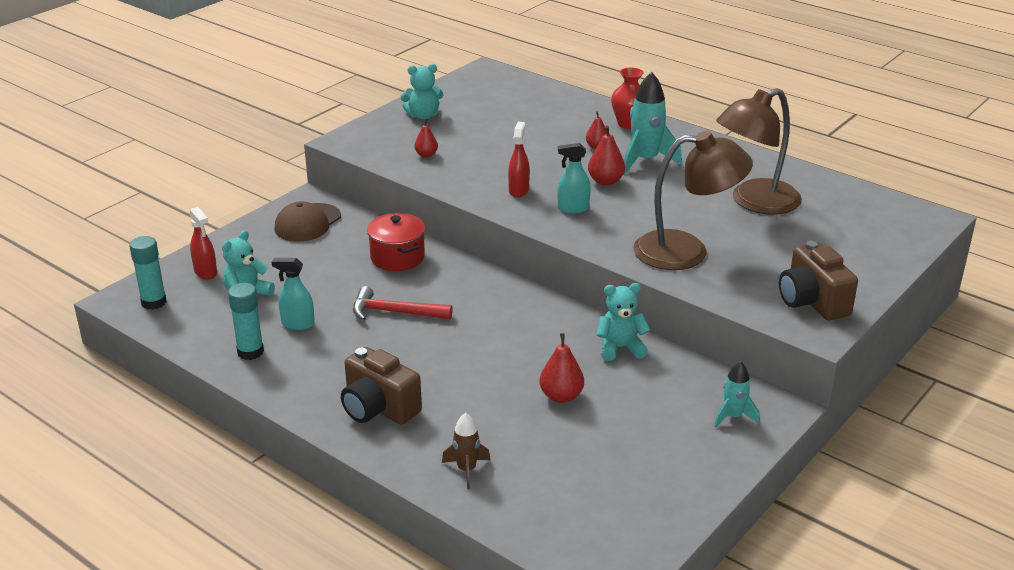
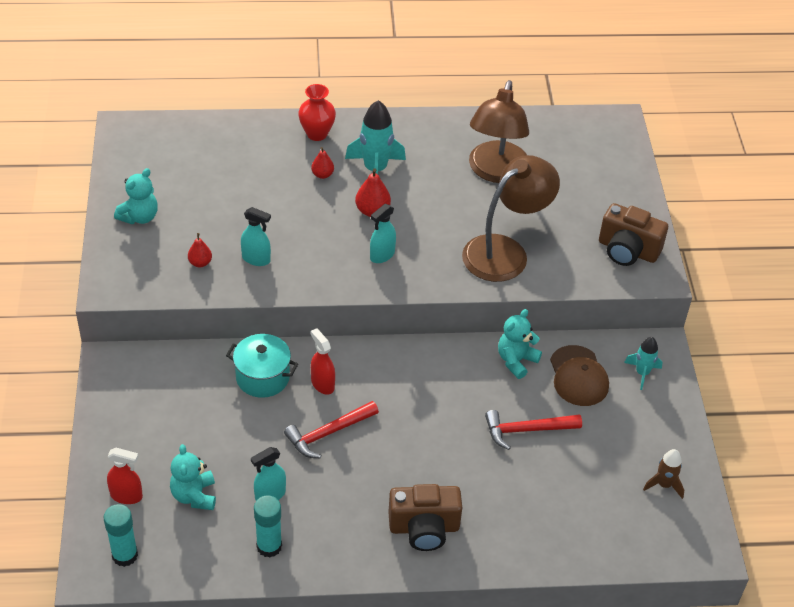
camera: 45 degrees left, 15 degrees up
(307, 223) = (143, 387): brown cap -> brown cap (578, 376)
(397, 257) = (262, 377): red pot -> turquoise pot
(466, 470) = (540, 535): brown rocket -> brown rocket (664, 485)
(470, 170) = (256, 259): none -> turquoise spray bottle
(518, 190) = (320, 259): red spray bottle -> red spray bottle (322, 384)
(561, 396) = (527, 430): red pear -> red hammer

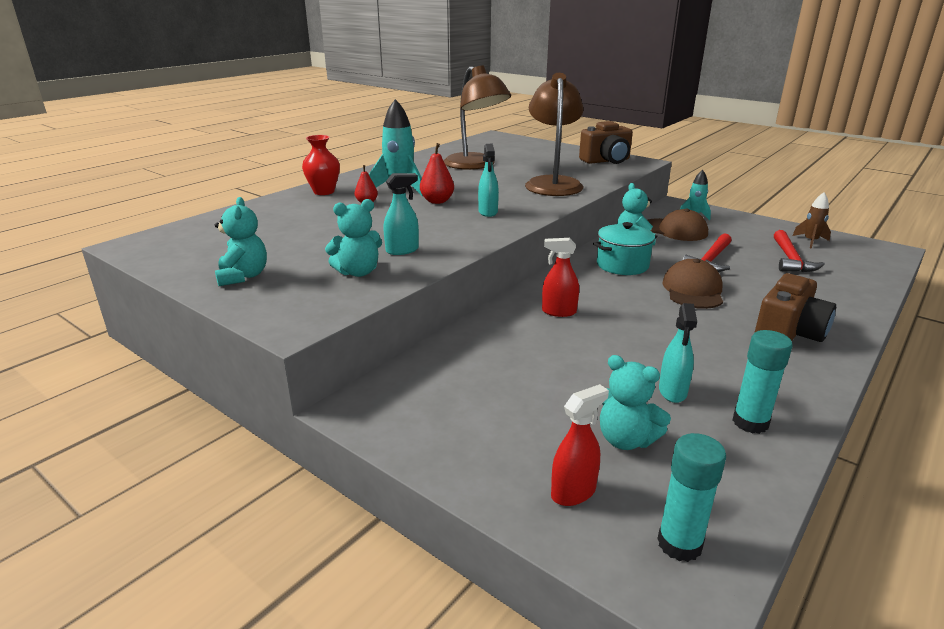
camera: 45 degrees left, 20 degrees down
(200, 263) = (358, 272): red pear -> turquoise teddy bear
(262, 377) = (510, 334): turquoise pot -> turquoise pot (622, 265)
(328, 433) = (622, 331): red hammer -> red hammer (790, 259)
(446, 443) = (693, 290): none -> brown cap

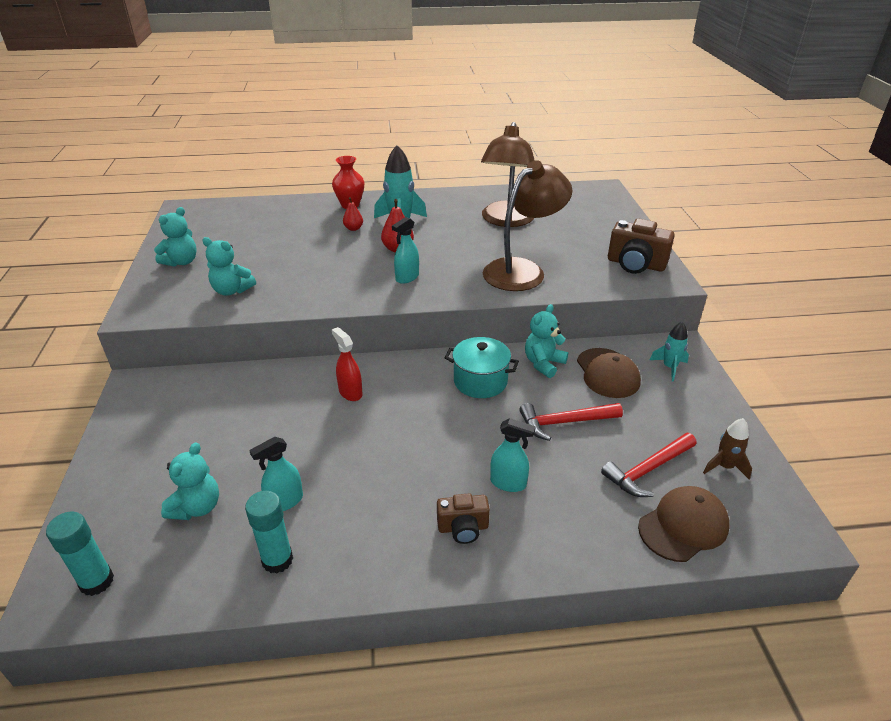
camera: 45 degrees right, 10 degrees up
(402, 250) = (286, 285): turquoise spray bottle -> turquoise spray bottle (508, 483)
(573, 492) = (118, 512): red spray bottle -> none
(626, 440) = (197, 507): turquoise teddy bear -> turquoise teddy bear turned 150 degrees counterclockwise
(693, 290) = (481, 439): brown cap -> brown cap (683, 526)
(788, 333) = (463, 528): brown camera -> brown camera, size x0.61

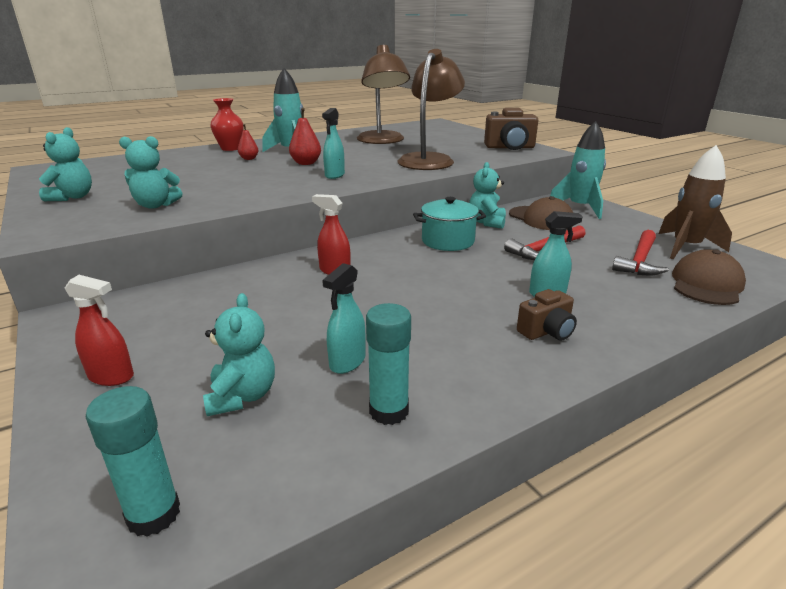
camera: 25 degrees left, 10 degrees down
(133, 457) = (111, 376): none -> red spray bottle
(669, 367) = (579, 208): turquoise rocket -> turquoise rocket, size x1.74
(724, 466) = (685, 247): brown rocket -> brown rocket, size x1.74

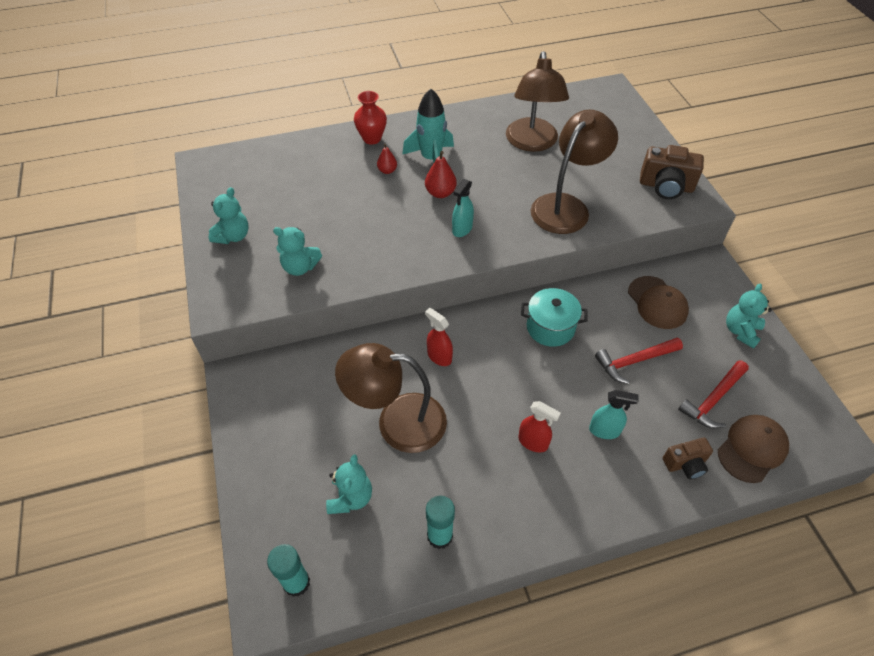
camera: 15 degrees right, 25 degrees up
(111, 376) = (270, 456): red spray bottle -> red spray bottle (533, 442)
(296, 321) = (397, 422): none -> brown lamp
(347, 362) = (424, 479): turquoise spray bottle -> none
(486, 222) = (600, 300): turquoise teddy bear -> turquoise teddy bear (741, 331)
(546, 331) = (580, 480): brown camera -> brown camera (685, 464)
(579, 208) = (708, 289): turquoise rocket -> none
(685, 247) = (772, 386): brown rocket -> none

